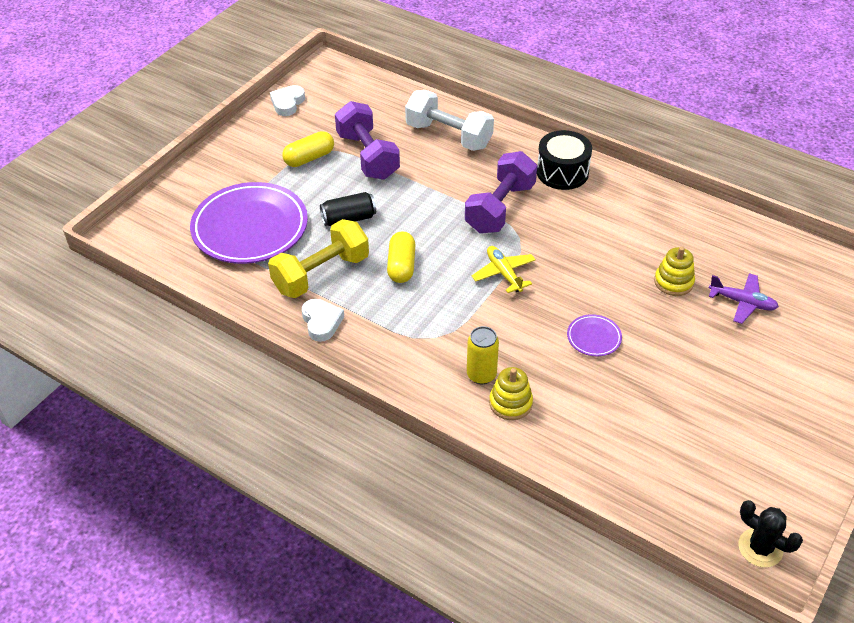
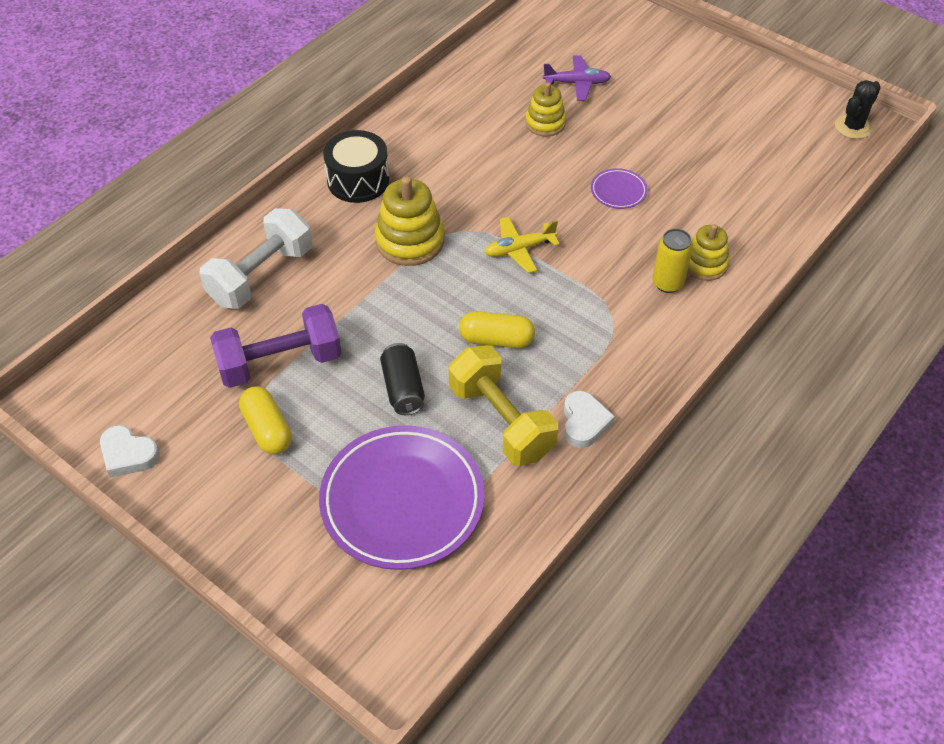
camera: 85 degrees left, 5 degrees up
(321, 322) = (584, 422): white heart -> white heart turned 105 degrees clockwise
(500, 208) = (410, 241): purple dumbbell -> yellow stacking toy
(742, 302) = (577, 83): purple plane -> purple plane turned 60 degrees clockwise

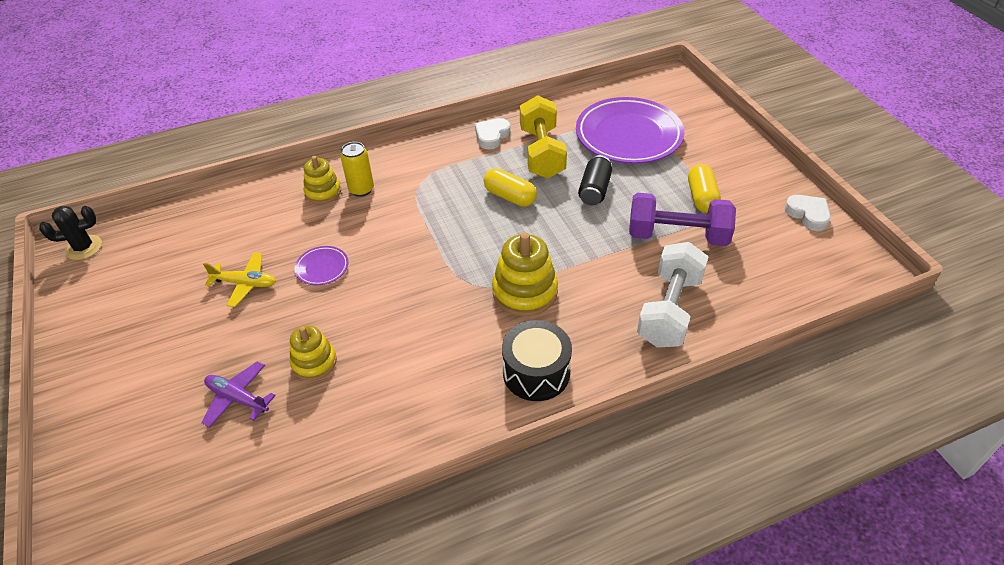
camera: 150 degrees left, 5 degrees down
(261, 275) = (669, 310): white dumbbell -> white dumbbell turned 45 degrees counterclockwise
(519, 249) = (442, 251): yellow plane -> yellow plane (245, 283)

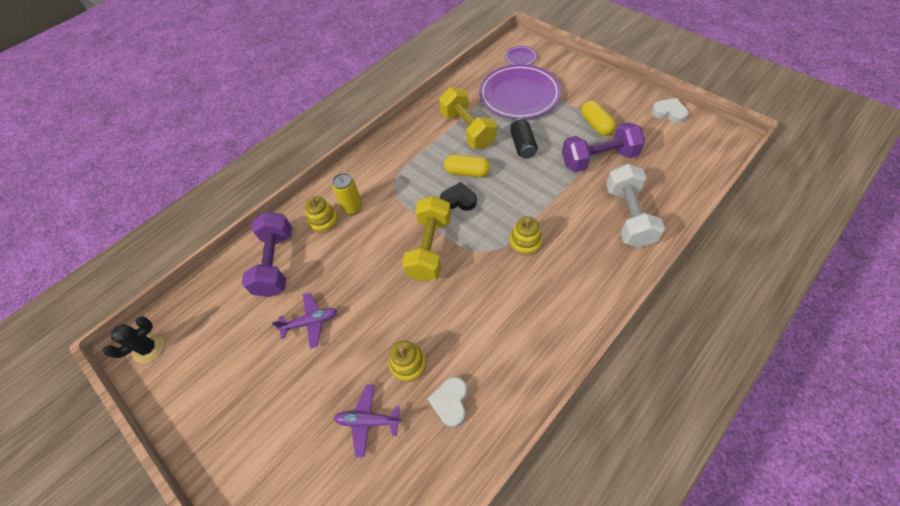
camera: 20 degrees left, 10 degrees up
(245, 283) = (310, 322): yellow plane -> purple plane
(249, 215) = (276, 263): none -> purple dumbbell
(322, 268) = (364, 284): purple plate -> purple plate (520, 58)
(415, 258) = (429, 248): none -> yellow dumbbell
(480, 221) = (458, 200): none -> black heart
(492, 136) = (423, 129): white heart -> white heart (450, 402)
(525, 292) = (525, 242): yellow stacking toy -> yellow stacking toy, size x0.64
(536, 372) = (572, 301): black drum -> none

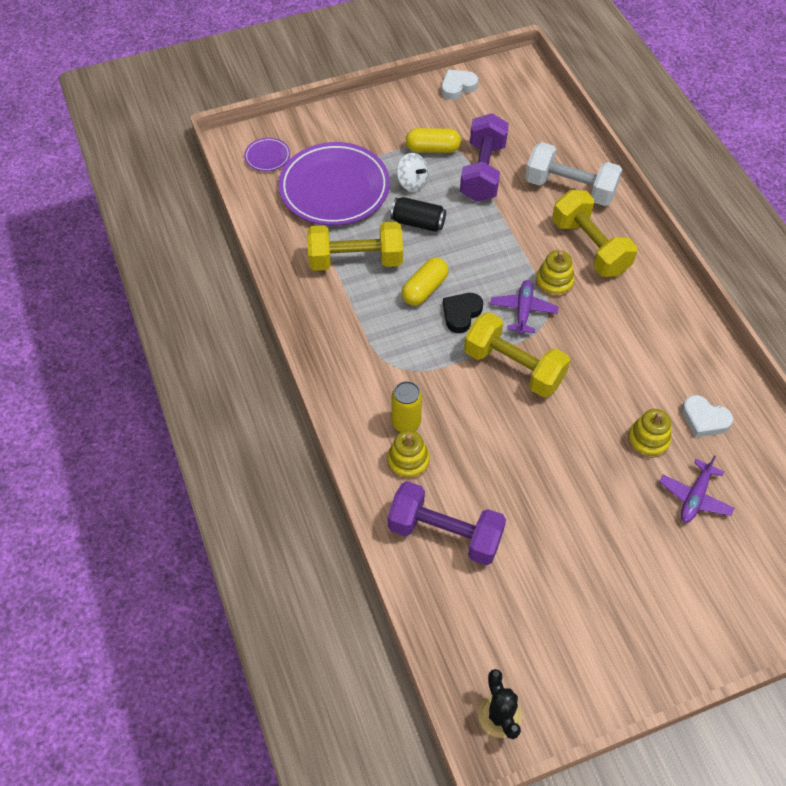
camera: 70 degrees left, 0 degrees up
(310, 322) = (553, 517): purple plane -> purple plane (523, 310)
(555, 128) = (412, 183): none -> white spinning top
(577, 252) = (590, 247): none -> yellow dumbbell

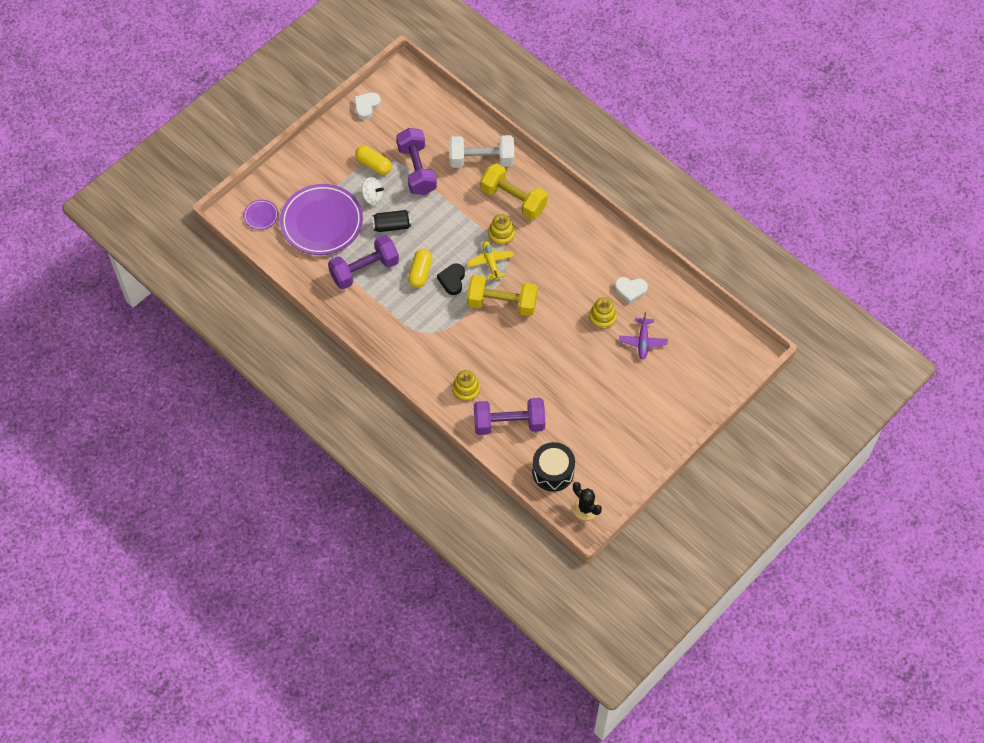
camera: 25 degrees left, 5 degrees up
(355, 260) = (364, 270): yellow dumbbell -> purple dumbbell
(406, 422) = (453, 366): yellow can -> none
(432, 149) = (373, 165): yellow capsule -> yellow capsule turned 60 degrees clockwise
(475, 634) = (553, 472): none -> black drum
(523, 310) = (490, 262): purple plane -> yellow plane

